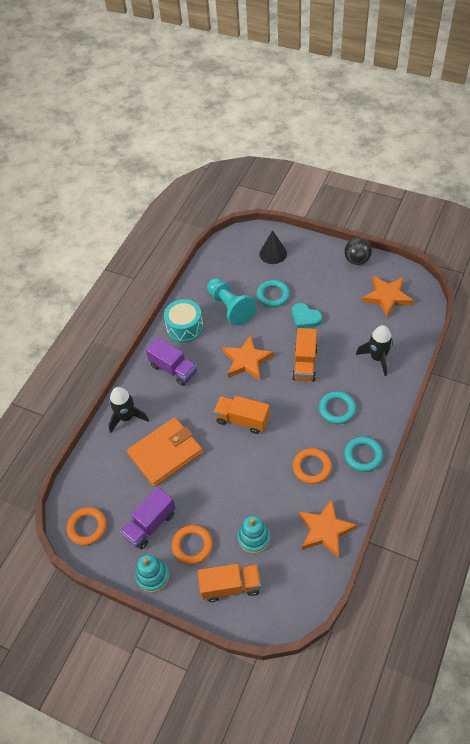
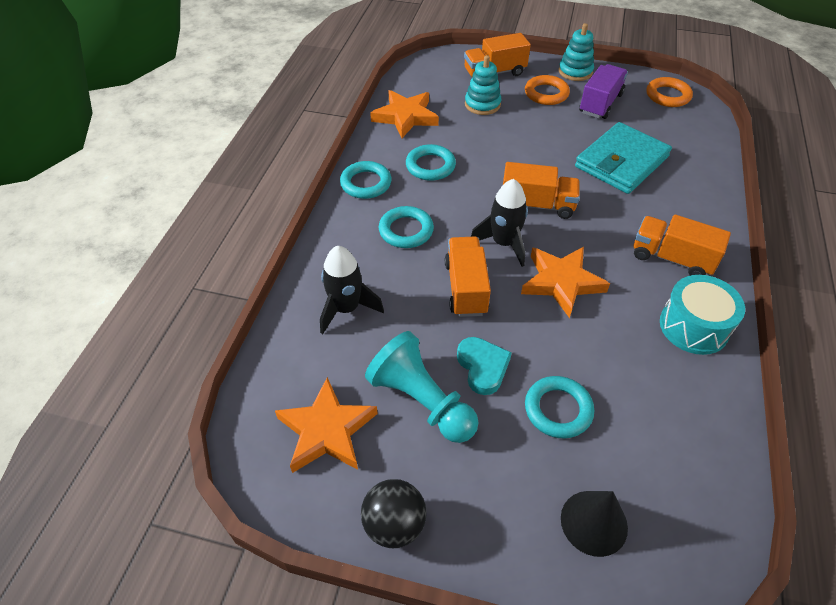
camera: 165 degrees right, 5 degrees down
(127, 417) = (698, 193): black rocket -> black rocket (503, 243)
(165, 453) = (621, 162): orange wallet -> turquoise wallet
(173, 369) = (672, 258): purple truck -> orange truck
(230, 307) = (630, 374): turquoise pawn -> turquoise pawn (421, 401)
(305, 318) = (482, 367): turquoise heart -> turquoise heart turned 45 degrees clockwise
(312, 467) = (430, 166): orange ring -> turquoise ring

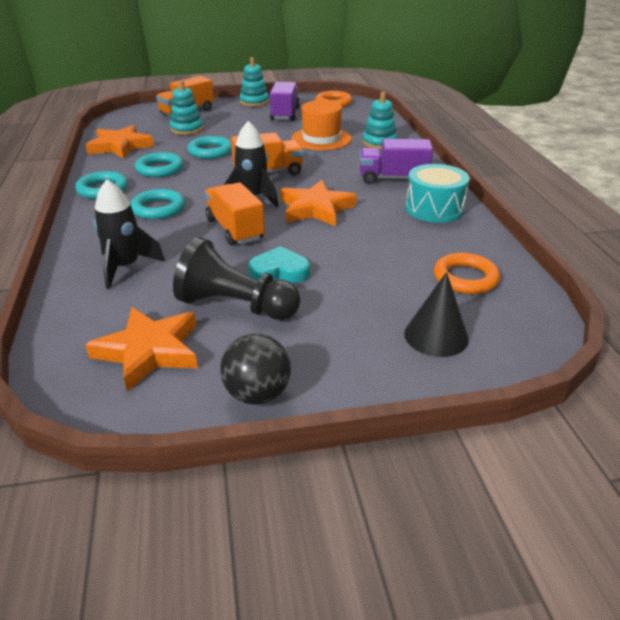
camera: 25 degrees left, 15 degrees down
(421, 401) = (235, 306): turquoise pawn -> black pawn
(482, 367) = (279, 271): turquoise heart -> turquoise heart turned 45 degrees counterclockwise
(546, 93) = (238, 116): orange ring -> orange ring (465, 278)
(558, 409) = (361, 279): turquoise ring -> turquoise ring (210, 151)
(621, 162) = (321, 139): turquoise wallet -> orange hat
(672, 258) = (393, 178): orange truck -> purple truck
(687, 188) = (379, 143): none -> turquoise stacking toy

